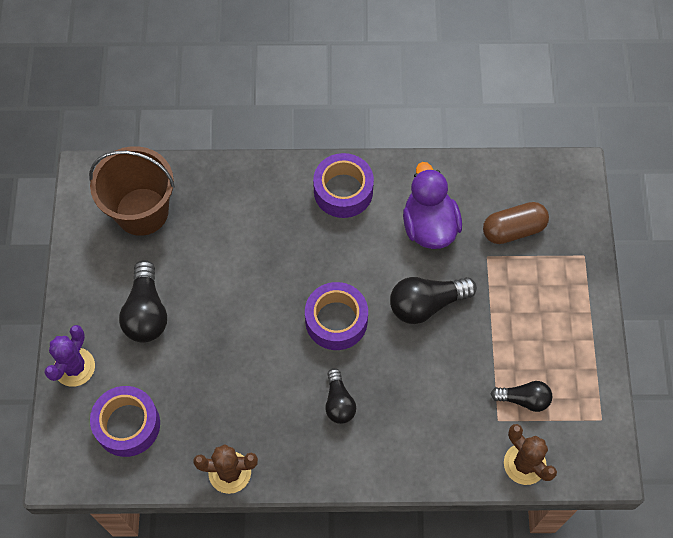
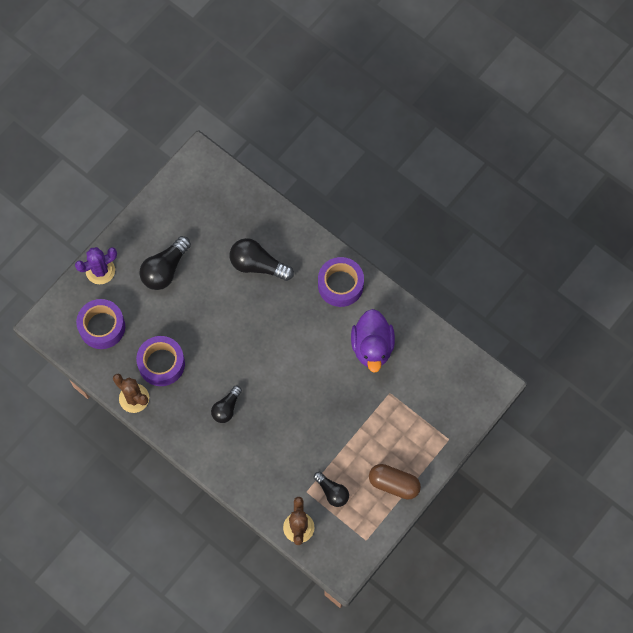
camera: 40 degrees right, 5 degrees up
(142, 211) = (212, 206): brown bucket -> none
(336, 320) = (267, 360): purple tape -> purple tape (161, 363)
(426, 304) = (327, 392): black light bulb -> black light bulb (257, 265)
(429, 226) = (372, 347): purple duck -> purple duck turned 150 degrees clockwise
(513, 229) = (421, 389): brown capsule -> brown capsule (394, 484)

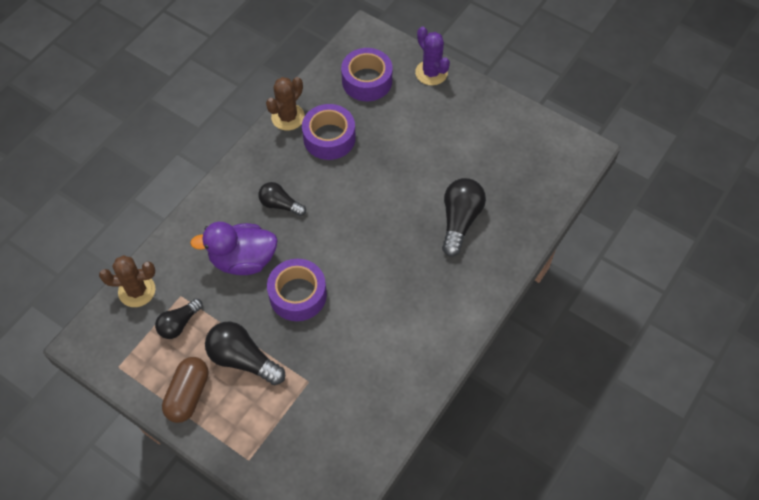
camera: 85 degrees right, 10 degrees down
(165, 269) = (441, 130): black light bulb -> black light bulb (243, 359)
(340, 285) = (446, 313): purple tape -> purple tape (298, 295)
(372, 347) = (368, 356): purple duck -> purple duck (243, 260)

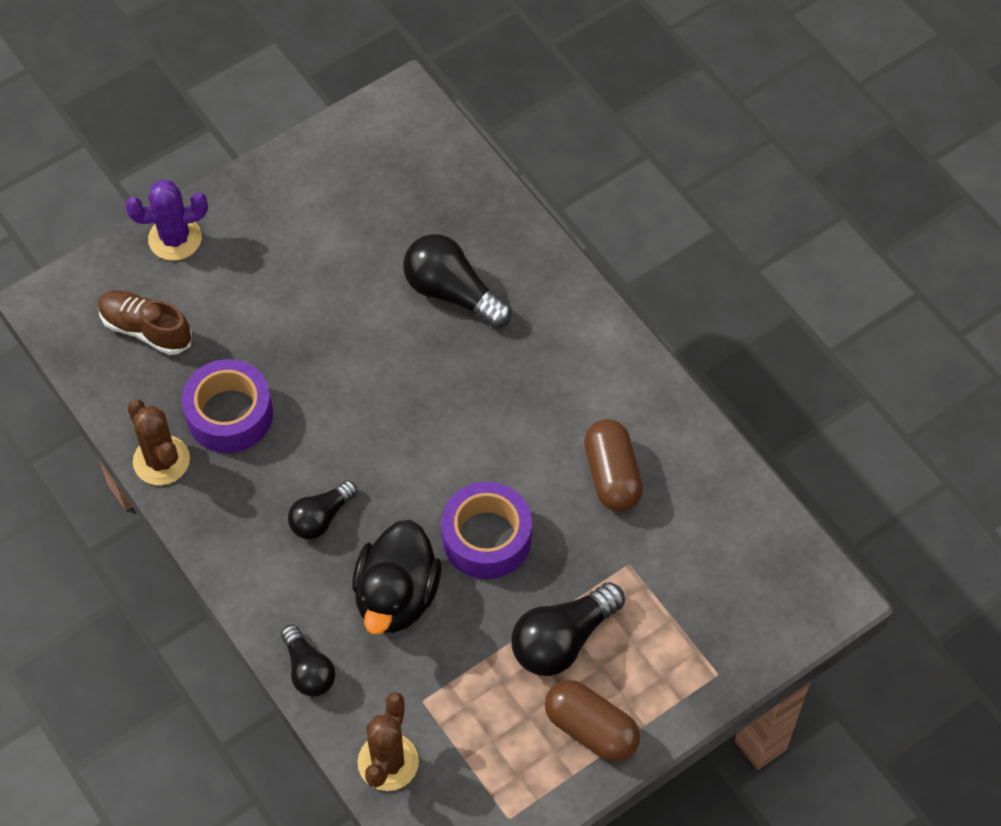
camera: 70 degrees left, 0 degrees up
(179, 324) = (470, 714): black light bulb -> black light bulb (308, 670)
(243, 260) = (396, 596): purple duck -> black duck
(367, 81) = (146, 329): purple tape -> brown shoe
(368, 352) = (612, 475): none -> brown capsule

